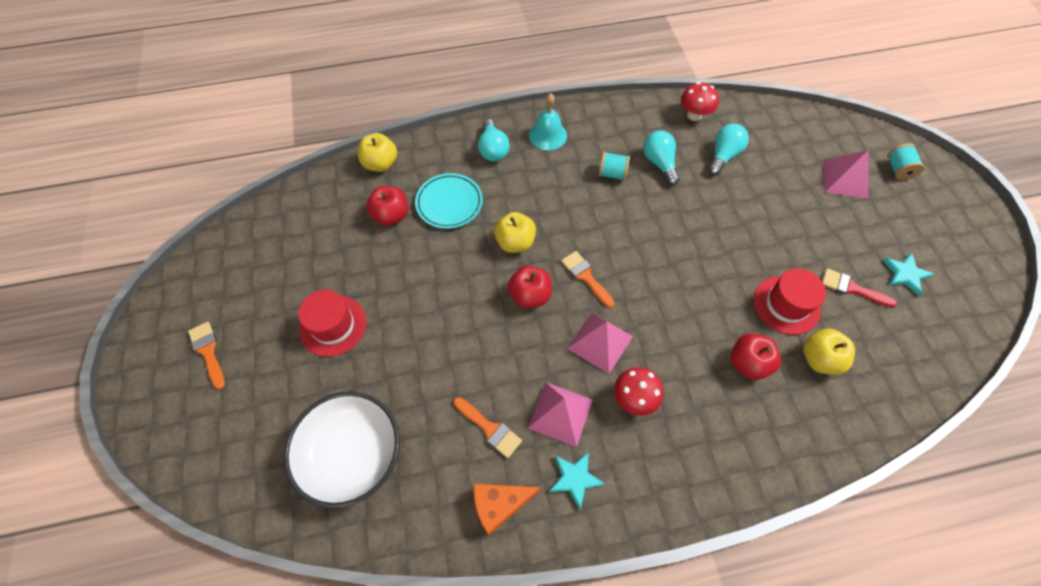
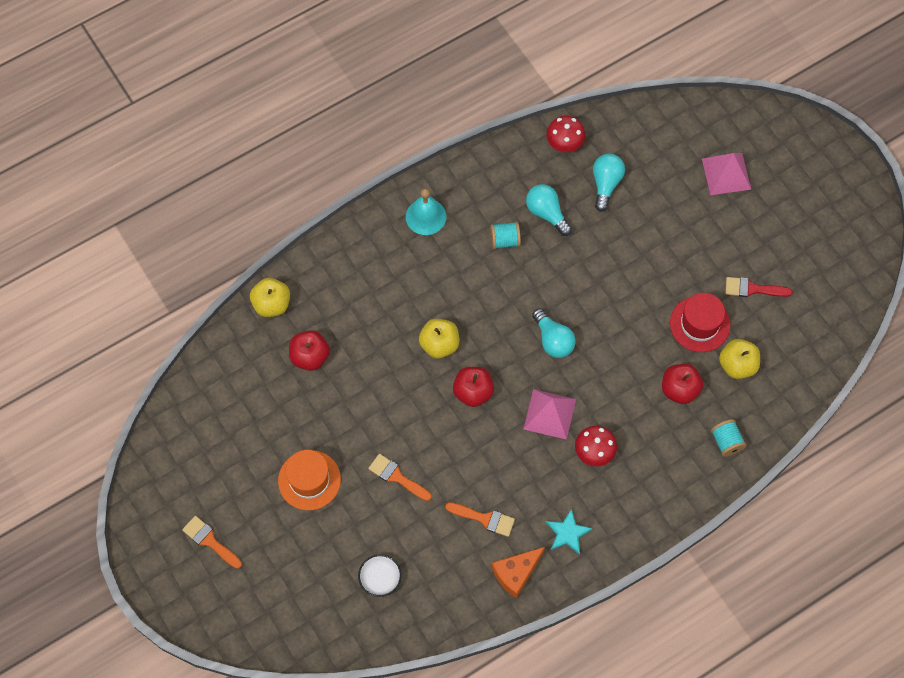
camera: 20 degrees left, 5 degrees up
(333, 326) = (309, 480): red hat -> orange hat
(351, 454) = (380, 579): white bowl -> white bowl, size x0.46
(449, 203) = (360, 325): turquoise plate -> none
(493, 149) = (377, 251): turquoise light bulb -> turquoise light bulb (553, 340)
(560, 413) = (537, 486): pink pyramid -> none
(586, 277) = (516, 357): orange brush -> orange brush (396, 477)
(898, 169) = (773, 146): turquoise spool -> turquoise spool (726, 442)
(905, 274) = (796, 259): turquoise star -> none

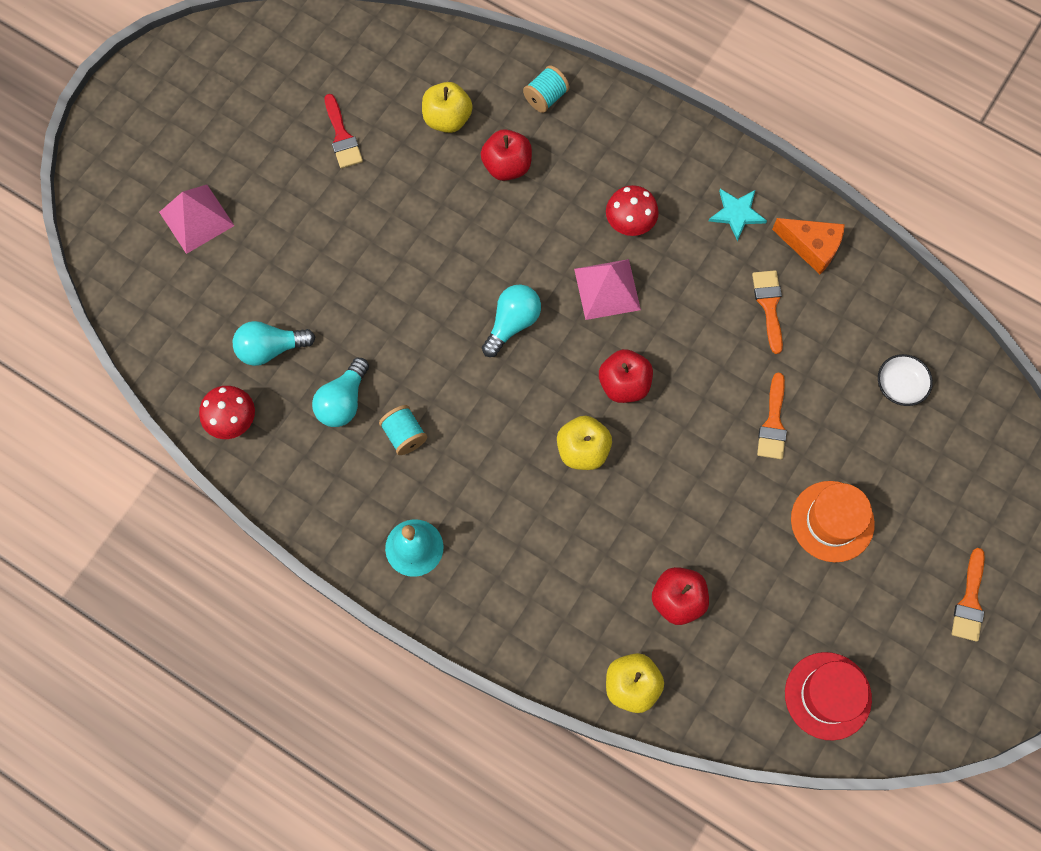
camera: 115 degrees left, 5 degrees up
(699, 324) = (414, 175): red hat -> red hat (827, 696)

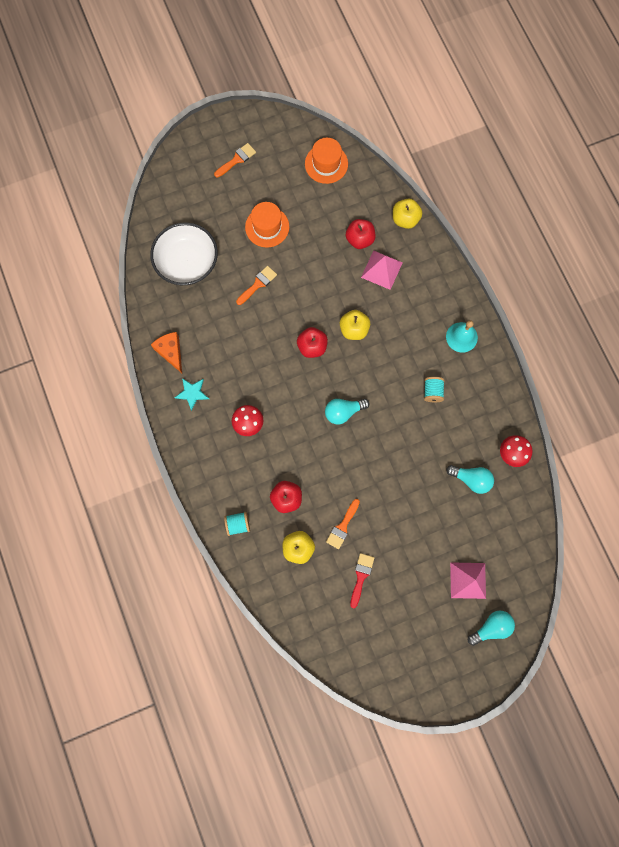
camera: 145 degrees left, 5 degrees up
(343, 401) = (451, 428): turquoise light bulb -> turquoise light bulb (491, 627)
(607, 289) = (285, 398): pink pyramid -> pink pyramid (381, 270)
(769, 305) = (215, 338): orange brush -> orange brush (342, 526)
(827, 696) = (326, 164): red hat -> orange hat
(900, 385) = (187, 262): white bowl -> white bowl, size x2.19

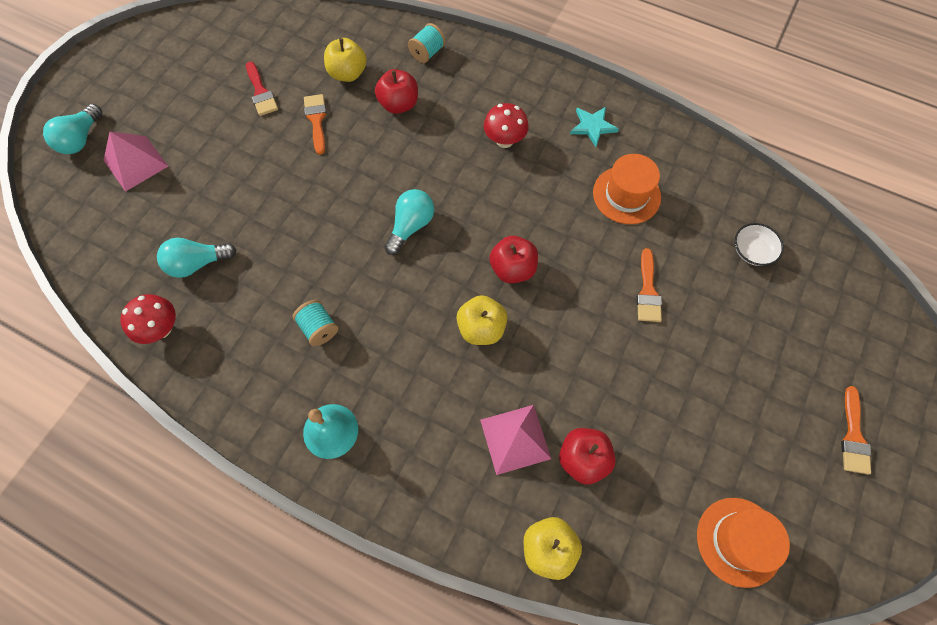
camera: 140 degrees right, 10 degrees down
(171, 352) = (658, 147): orange cheese -> none
(187, 262) = (752, 251): white bowl -> white bowl, size x0.46
(267, 227) = (714, 373): orange hat -> orange hat (626, 195)

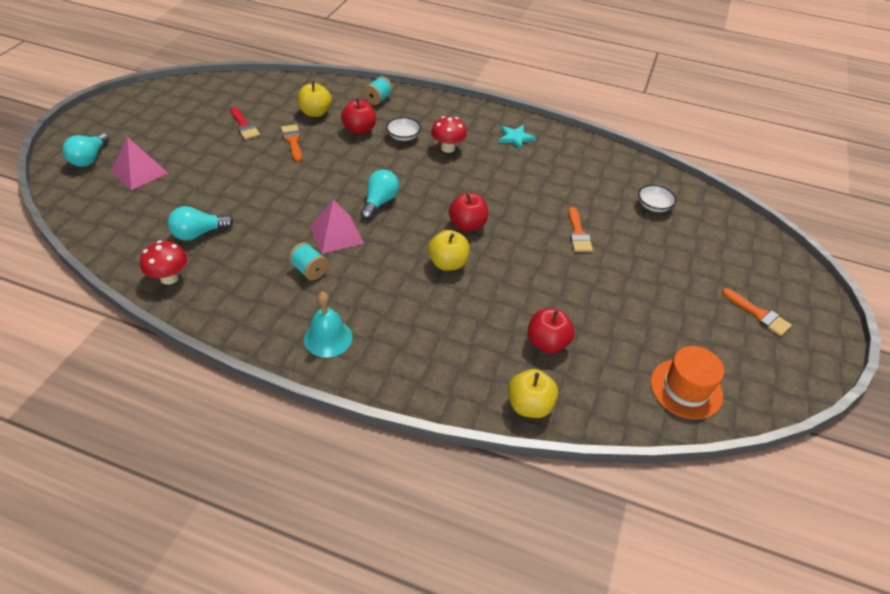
camera: 10 degrees left, 20 degrees down
(451, 118) = (403, 136): none -> white bowl
(515, 439) = (488, 333): pink pyramid -> pink pyramid (336, 234)
(626, 195) = (549, 177): orange hat -> none
(853, 436) = (759, 314): orange brush -> orange brush turned 45 degrees counterclockwise

